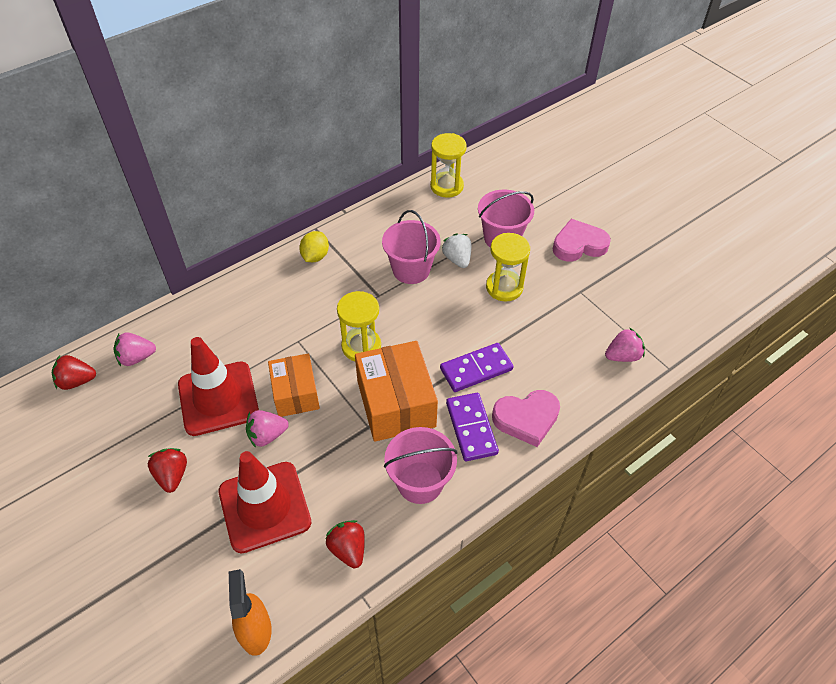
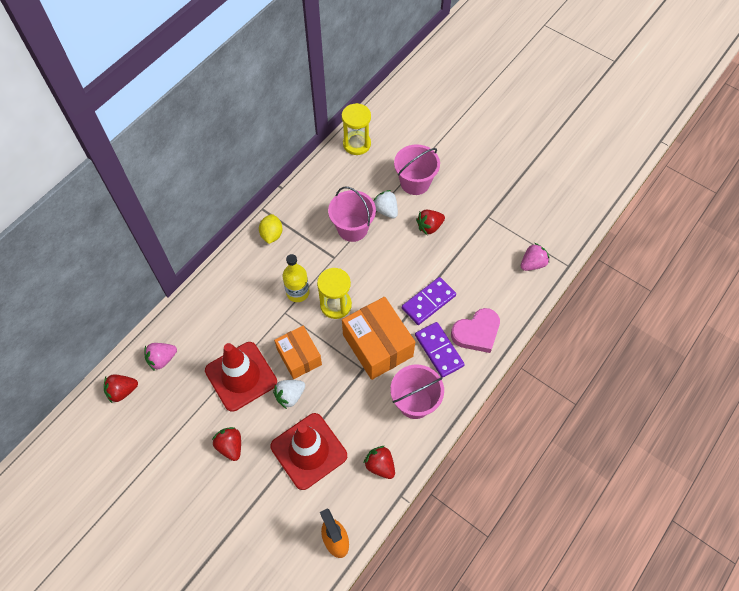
camera: 15 degrees left, 10 degrees up
(267, 435) = (290, 396): pink strawberry -> white strawberry
(321, 323) = (297, 292): none -> yellow bottle
(504, 287) = (429, 227): yellow hourglass -> red strawberry
(579, 245) = (476, 175): pink heart -> none

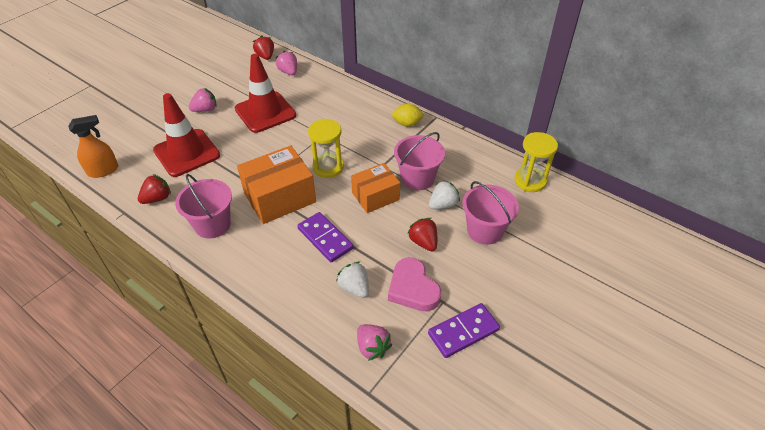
camera: 90 degrees right, 15 degrees down
(230, 446) = (205, 110): red strawberry -> pink strawberry
(290, 396) = (240, 140): white strawberry -> white strawberry (354, 288)
(297, 292) = (343, 142): yellow bottle -> none
(299, 357) = (277, 145): orange box -> orange box (375, 196)
(439, 350) = (266, 246): purple domino -> purple domino (463, 332)
(476, 332) = (282, 280): pink heart -> pink heart (413, 288)

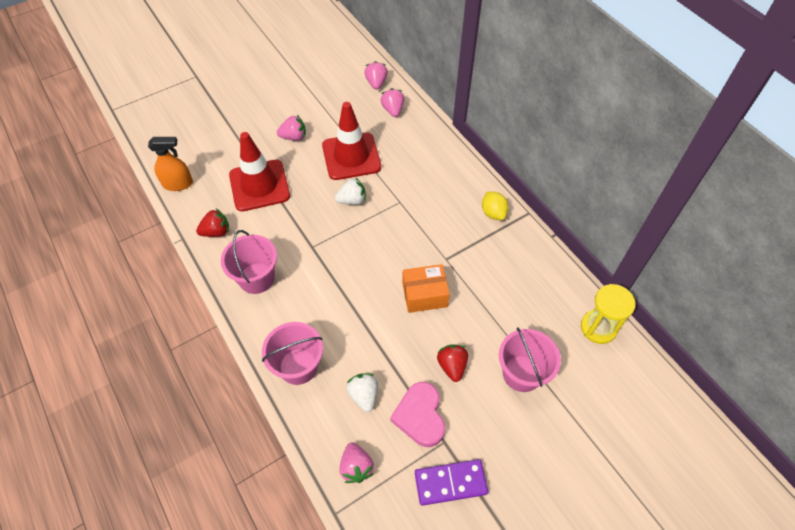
camera: 20 degrees right, 10 degrees up
(265, 56) = (376, 83): red strawberry -> pink strawberry
(280, 197) = (329, 266): orange box -> none
(325, 238) = (356, 329): purple domino -> none
(328, 167) = (390, 244): yellow hourglass -> none
(407, 124) = (493, 213): yellow lemon -> yellow lemon turned 45 degrees clockwise
(417, 178) = (476, 286): pink bucket -> pink bucket (298, 366)
(443, 204) = (490, 327): white strawberry -> white strawberry (352, 200)

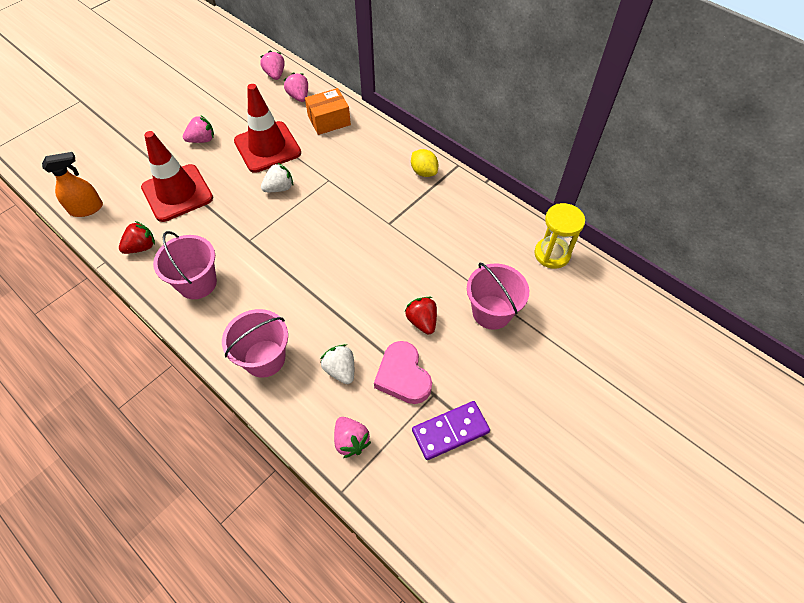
camera: 15 degrees left, 0 degrees up
(424, 295) = (377, 261): orange box -> orange box (329, 120)

